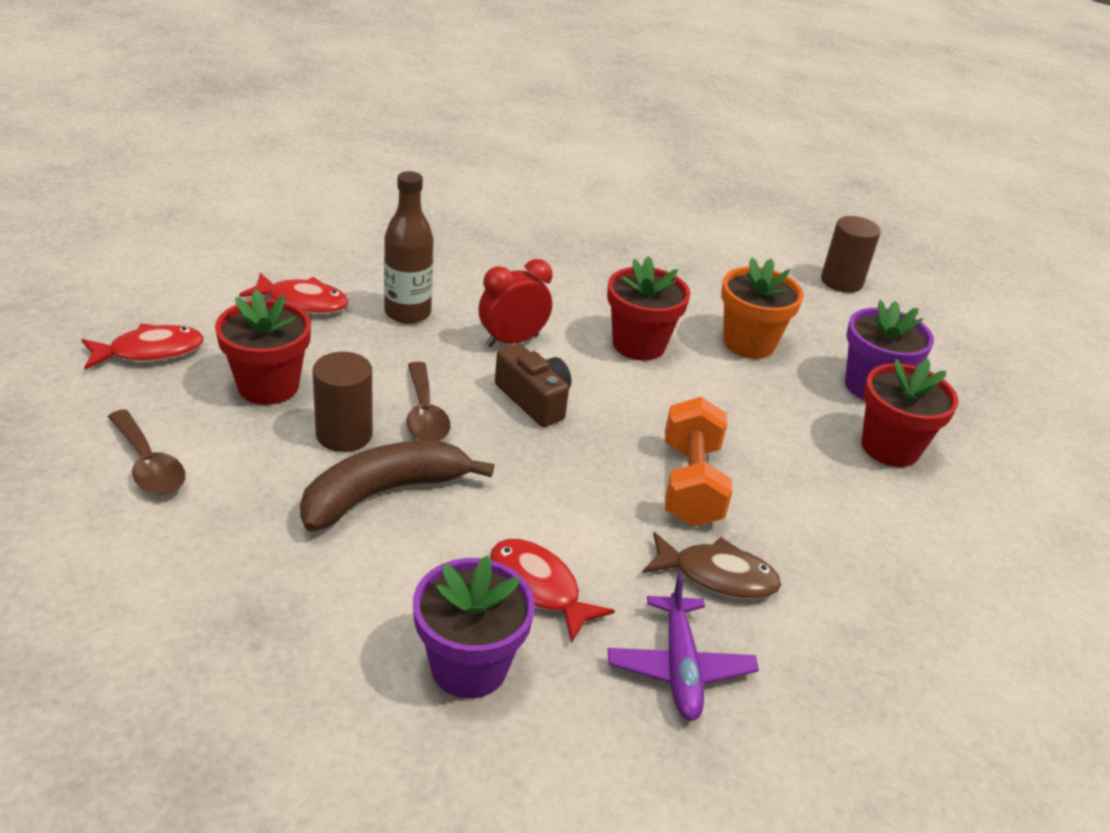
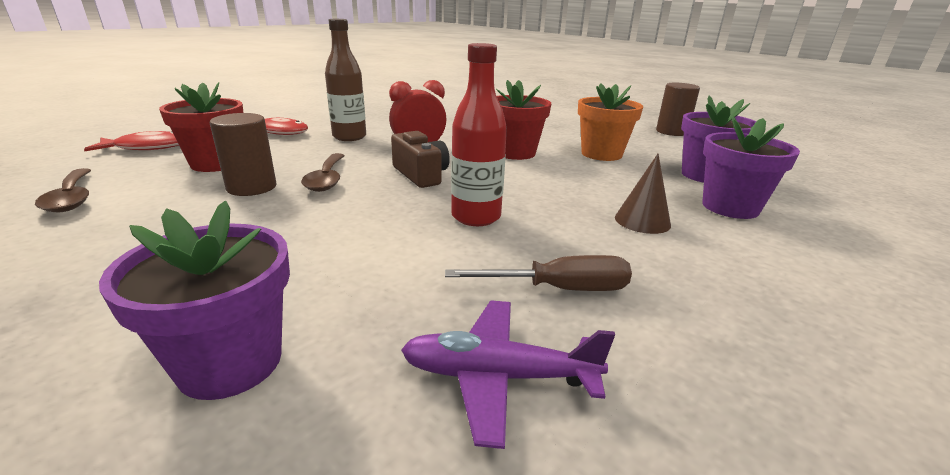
camera: 10 degrees right, 10 degrees down
(383, 493) = (255, 220): brown banana -> none
(538, 588) = (358, 291): red fish -> none
(619, 477) = (476, 217): none -> red bottle
(679, 667) = (498, 376): purple plane -> purple plane turned 90 degrees clockwise
(690, 484) = (542, 223): orange dumbbell -> none
(717, 576) = (559, 289): brown fish -> brown screwdriver
(795, 475) = (642, 221): none -> brown cone
(890, 447) = (730, 207): red flower pot -> purple flower pot

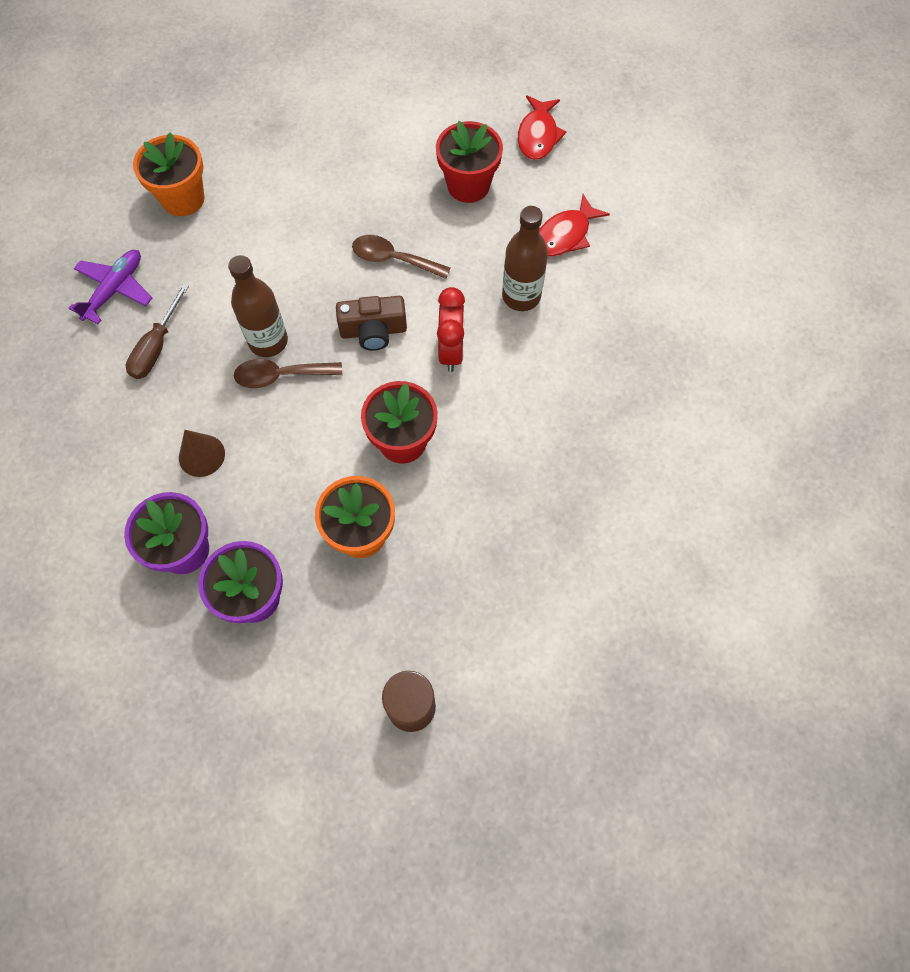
camera: 115 degrees right, 40 degrees up
(72, 198) = (420, 111): brown spoon -> brown spoon (280, 376)
(230, 362) = (183, 199): purple flower pot -> orange flower pot
(251, 187) = (396, 209): brown cylinder -> none
(476, 217) = (268, 341): red bottle -> brown bottle

